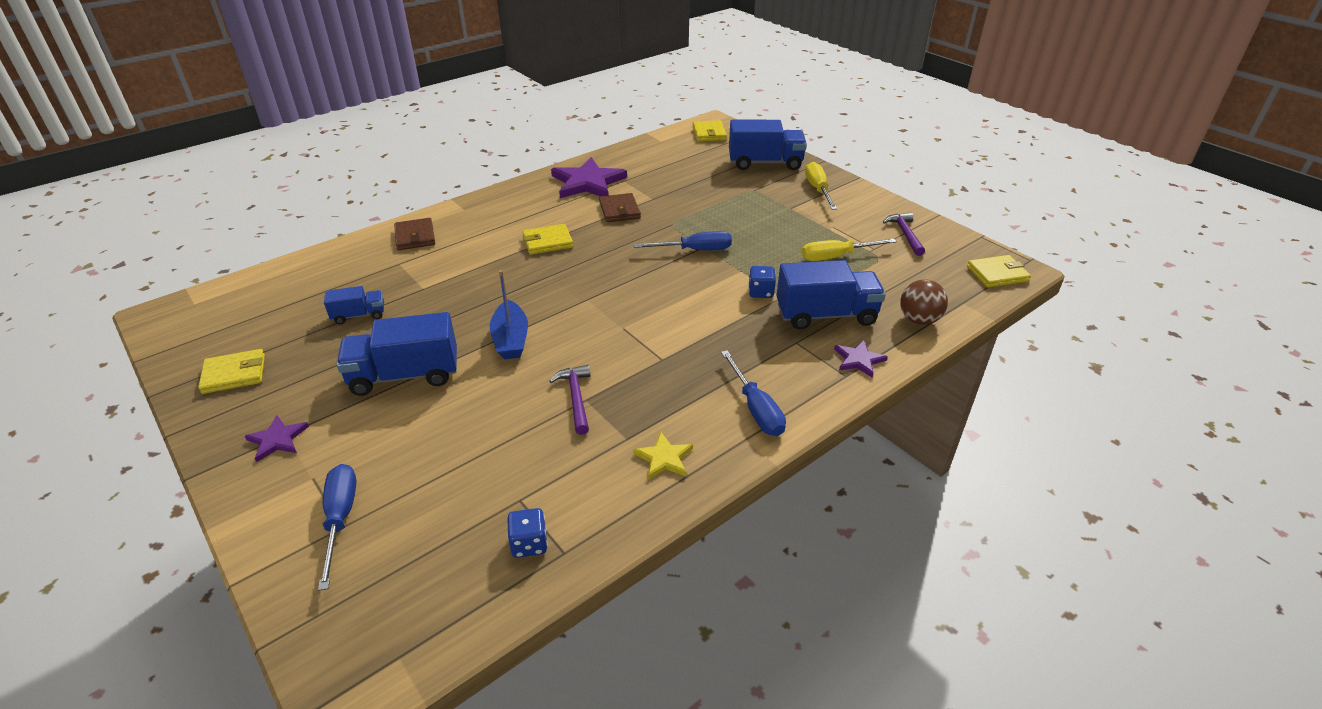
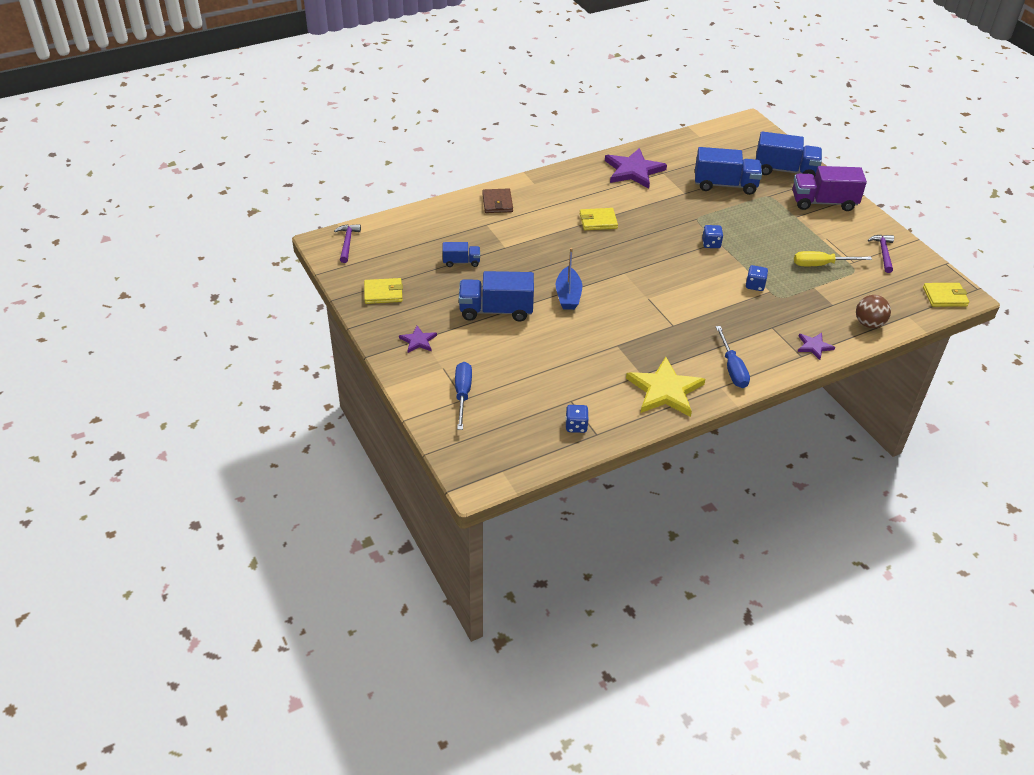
camera: 10 degrees right, 5 degrees up
(576, 398) = (611, 343): purple hammer -> purple hammer (347, 243)
(619, 210) = (656, 200): brown wallet -> none
(664, 458) = (665, 390): yellow star -> yellow star, size x1.99
(695, 250) = (711, 244): blue screwdriver -> blue dice
(709, 133) = (743, 134): yellow wallet -> none
(818, 189) = (823, 202): yellow screwdriver -> purple truck
(826, 315) = (799, 310): blue truck -> blue truck (725, 185)

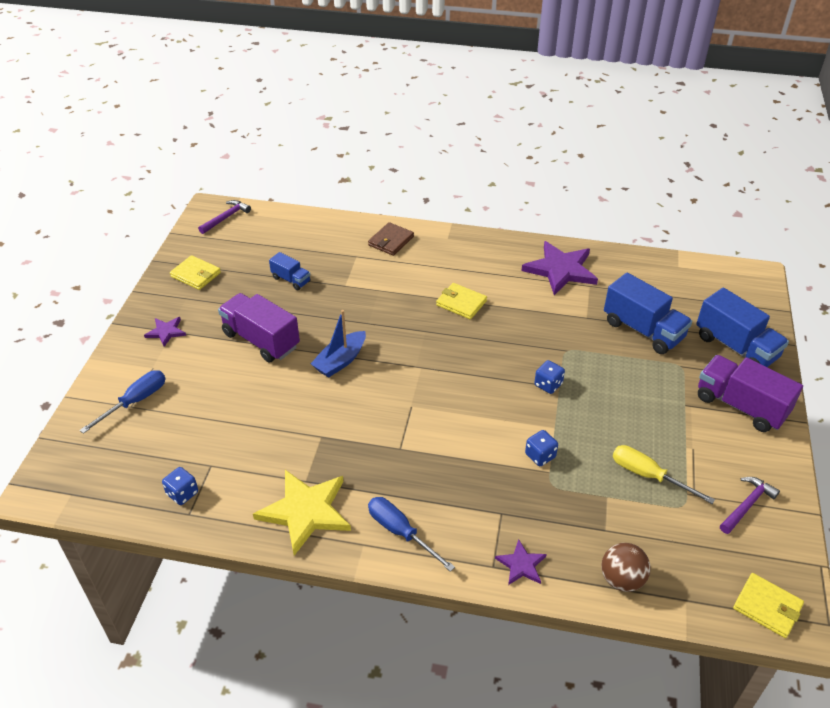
camera: 40 degrees right, 0 degrees up
(496, 310) = (261, 340): blue truck -> purple truck
(732, 368) = (400, 532): blue screwdriver -> blue screwdriver turned 105 degrees clockwise

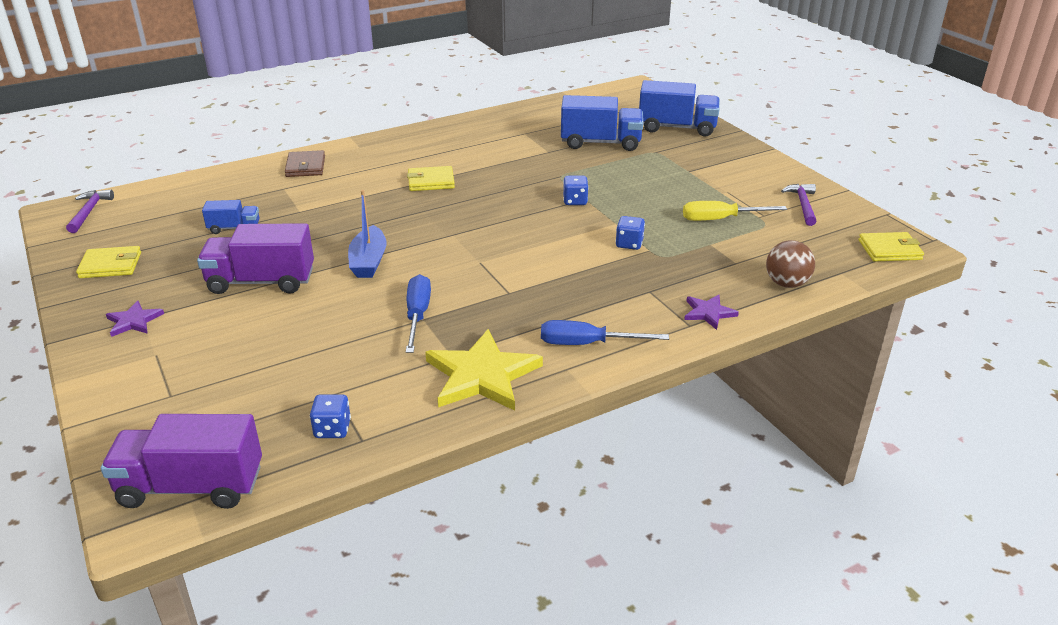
camera: 40 degrees left, 10 degrees down
(135, 401) = (171, 389): blue screwdriver -> blue screwdriver (417, 315)
(561, 270) = (488, 132): purple star -> none
(740, 406) = (724, 156): purple truck -> purple truck (191, 486)

